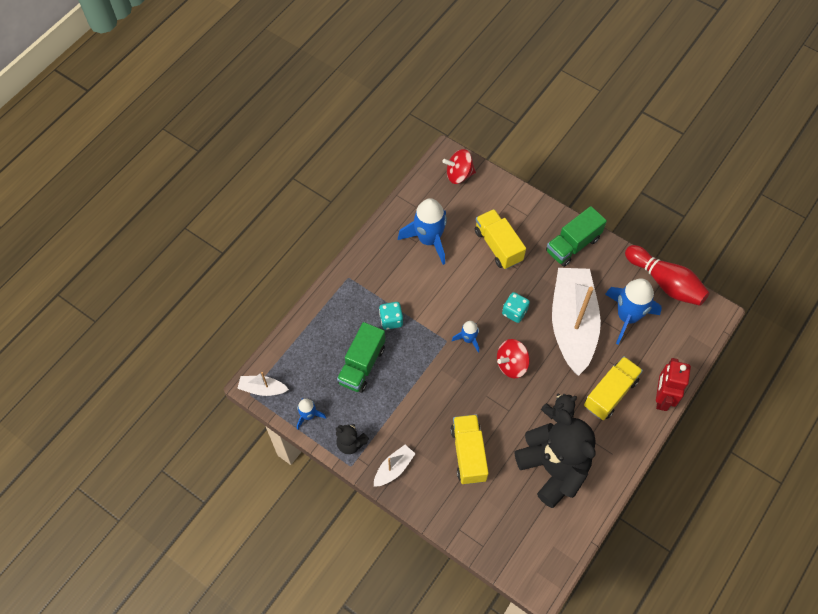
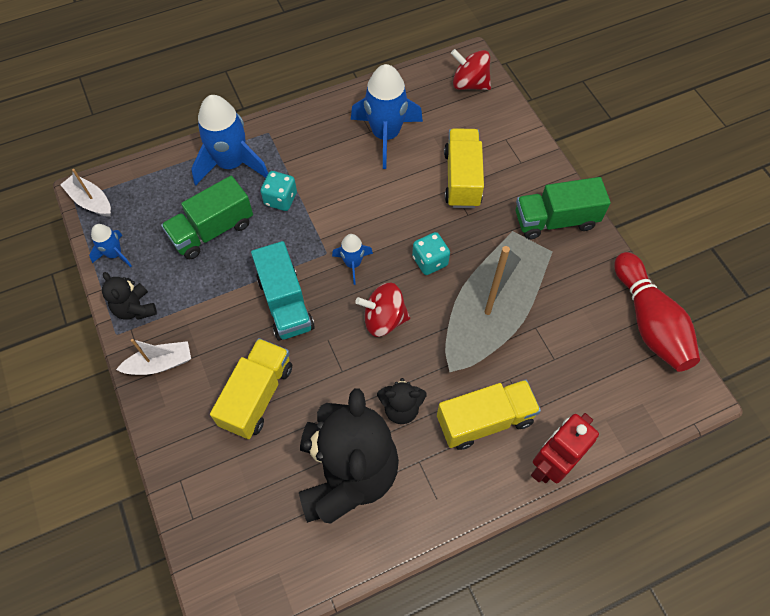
camera: 30 degrees right, 0 degrees up
(444, 387) = (285, 303): none -> turquoise truck
(572, 324) = (492, 311): white boat -> grey boat
(627, 317) = (570, 338): blue rocket -> blue rocket (231, 164)

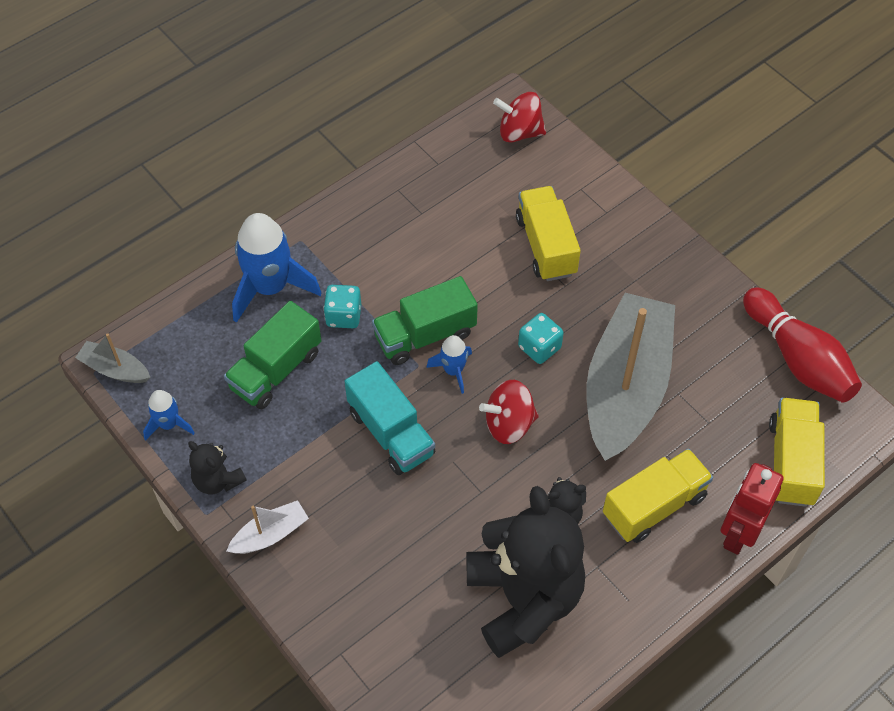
camera: 15 degrees left, 5 degrees down
(90, 201) = (115, 369): white boat -> grey boat
(257, 395) = (395, 542): yellow truck -> yellow truck (791, 462)
(385, 135) = (441, 214): blue rocket -> none
(555, 220) = (664, 270): green truck -> green truck (425, 335)

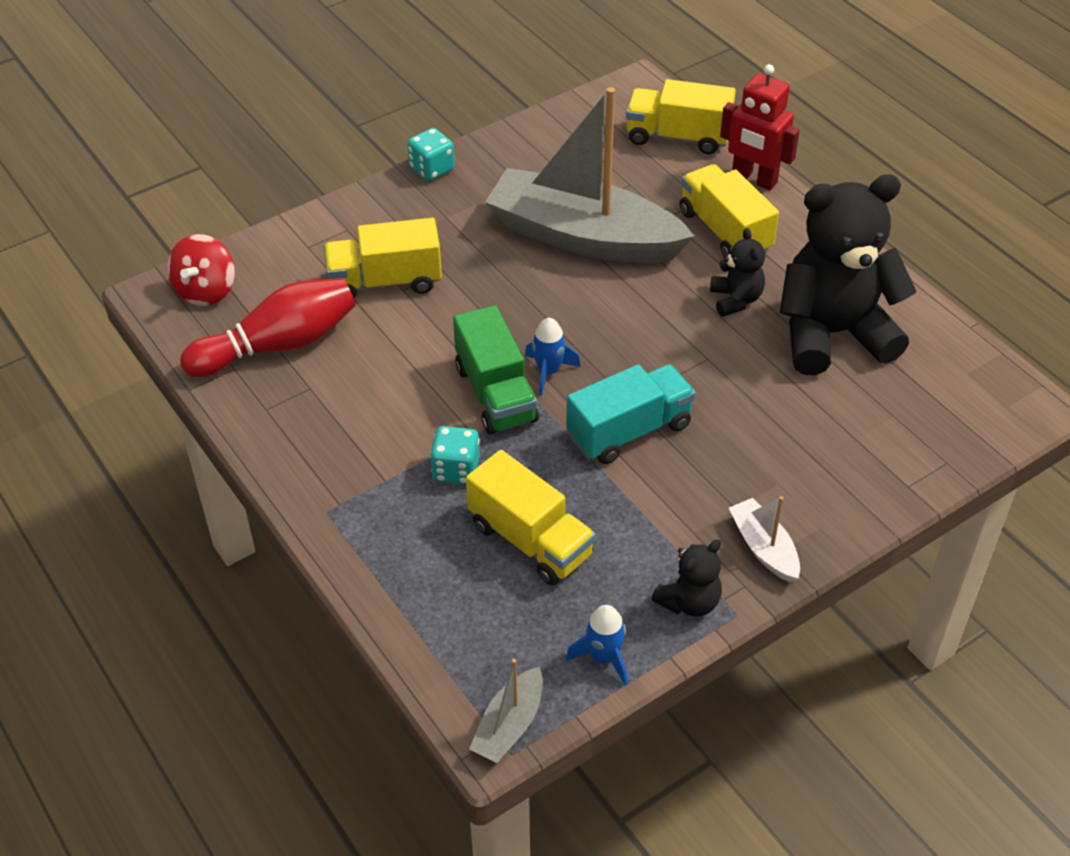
camera: 85 degrees left, 10 degrees down
(270, 287) = (398, 545): blue rocket -> none
(276, 370) = (530, 540): green truck -> yellow truck
(509, 424) = (623, 330): red spinning top -> none
(539, 347) = (525, 298): turquoise dice -> turquoise dice (432, 169)
(798, 358) = (560, 117): red bowling pin -> red bowling pin (278, 345)

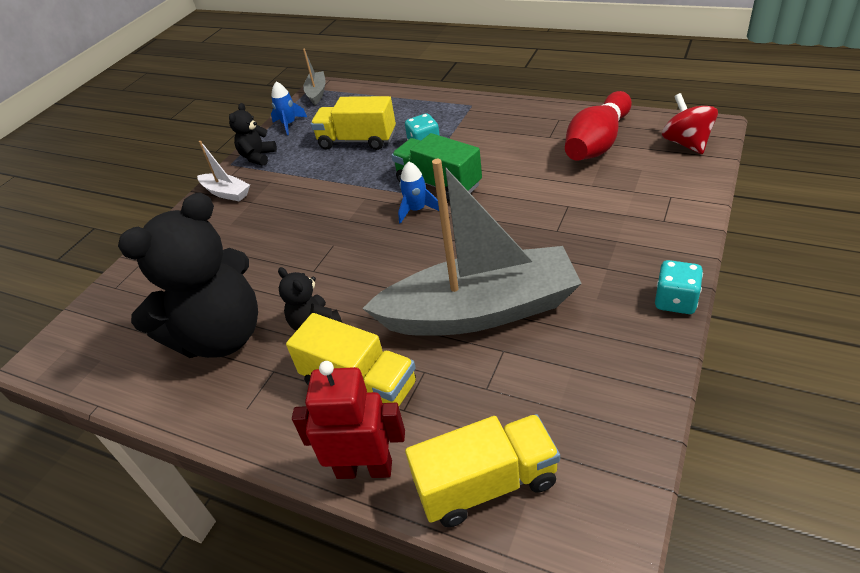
camera: 155 degrees right, 5 degrees down
(385, 281) = (586, 203): yellow truck -> none
(629, 431) = (339, 206): turquoise truck -> none

